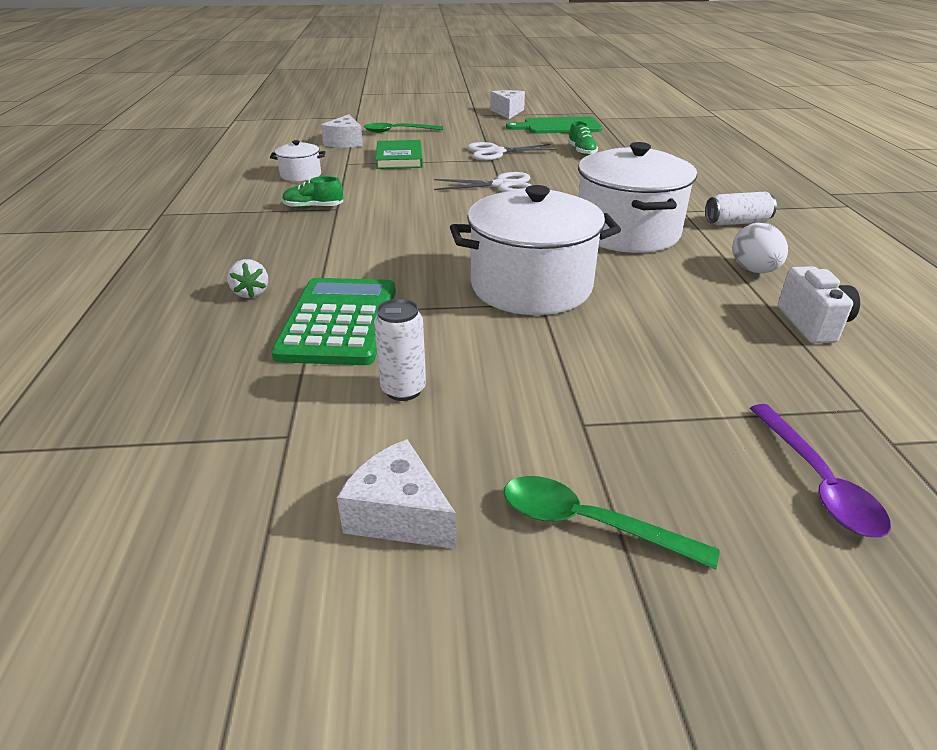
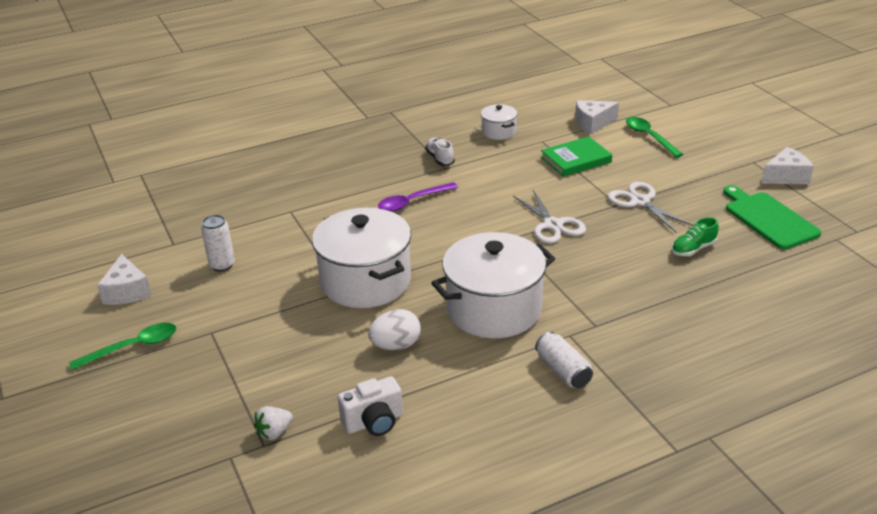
camera: 70 degrees right, 0 degrees up
(251, 293) = (302, 183): white strawberry -> white strawberry (274, 432)
(313, 207) = (440, 159): green shoe -> white shoe
(339, 322) = (283, 223): green calculator -> none
(398, 515) = (127, 291): white cheese -> white cheese turned 150 degrees clockwise
(589, 523) = (133, 347): green spoon -> green spoon turned 60 degrees clockwise
(754, 270) = (456, 387): white egg -> white egg (396, 345)
(817, 481) = (183, 424): purple spoon -> purple spoon (412, 202)

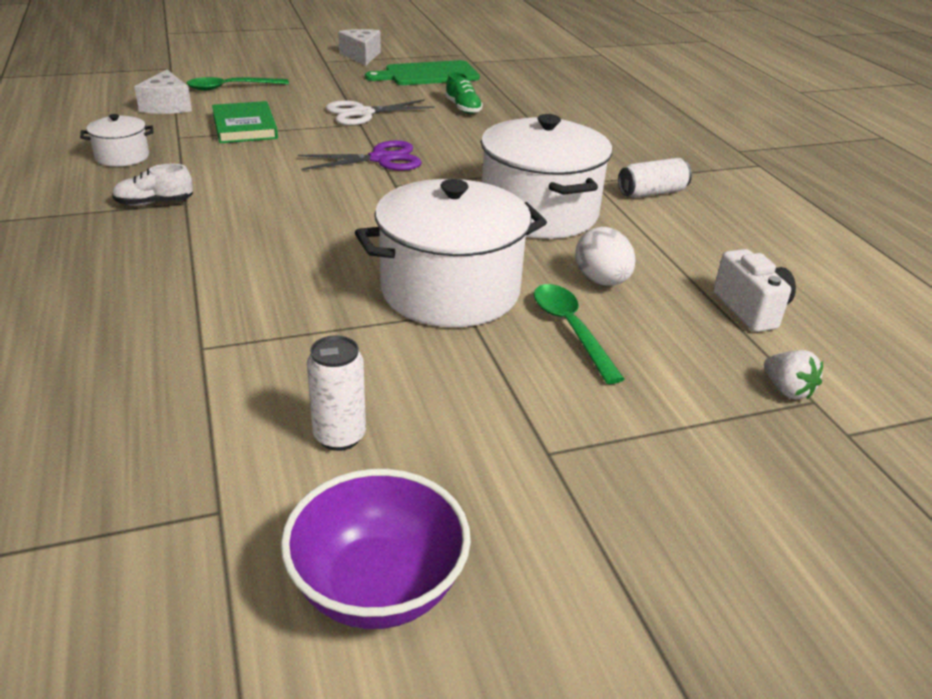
camera: 85 degrees left, 0 degrees up
(127, 291) = (378, 587): white cheese -> purple bowl
(133, 347) = (581, 565): green spoon -> green spoon (571, 329)
(412, 202) = (260, 236): purple spoon -> none
(552, 225) = (381, 159): white scissors -> purple scissors

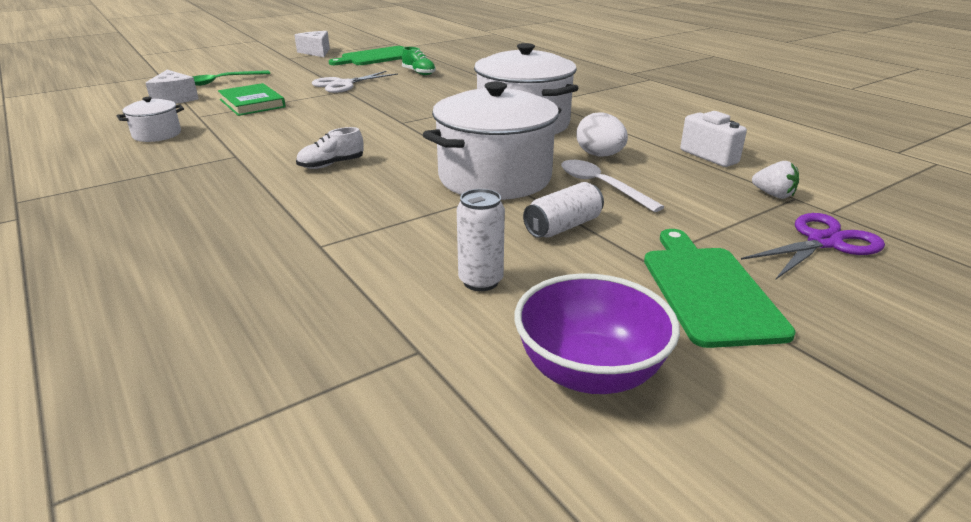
camera: 15 degrees left, 5 degrees down
(154, 203) = (208, 160): white shoe -> white shoe (331, 165)
(381, 159) = (379, 109): purple scissors -> purple scissors (824, 242)
(571, 329) = (601, 186): green spoon -> white spoon
(593, 514) = (708, 290): none -> green cutting board
(652, 193) = (593, 102): white can -> white can (563, 227)

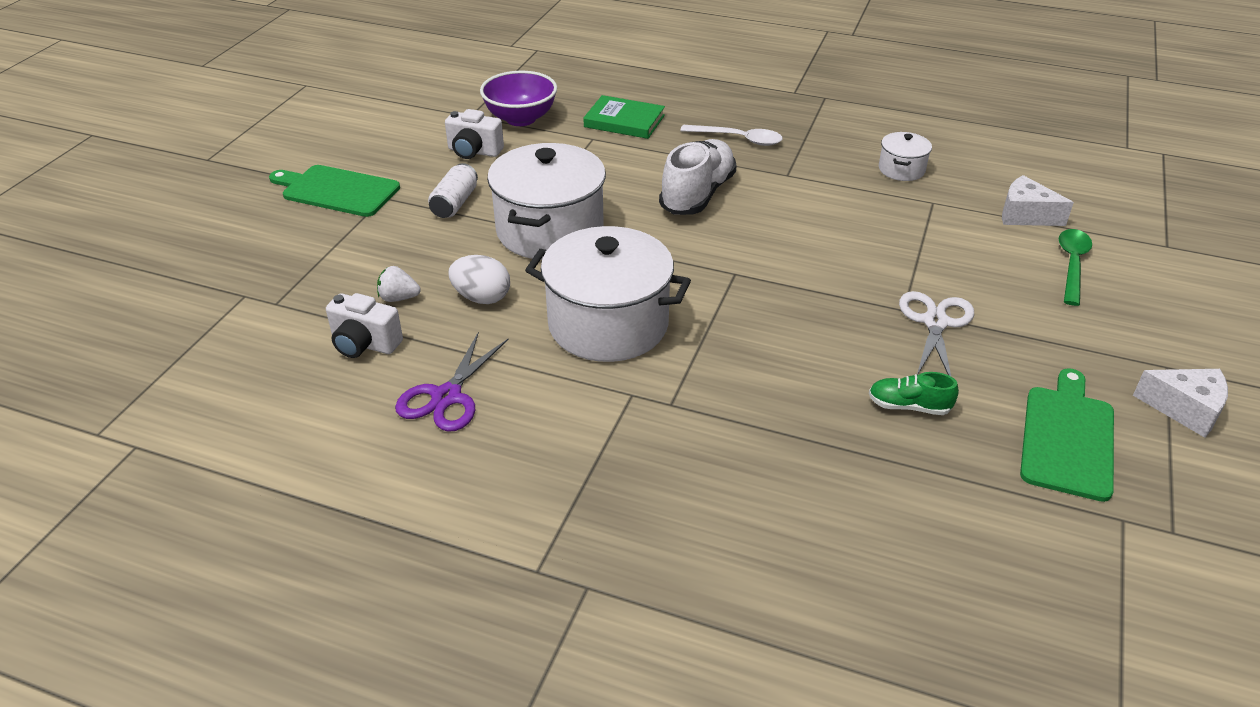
camera: 145 degrees right, 10 degrees up
(252, 103) = (937, 240): green book -> green book (624, 121)
(331, 165) = (697, 194): white shoe -> white shoe, size x1.92
(480, 281) = (474, 152): white can -> white camera
(589, 372) = (385, 133): purple bowl -> purple bowl (521, 119)
(601, 186) = (453, 254): white spoon -> white spoon (738, 139)
(708, 290) = (337, 190): green cutting board -> green cutting board turned 150 degrees clockwise
(773, 195) = (296, 300): white strawberry -> white strawberry (398, 298)
(824, 242) = (257, 256): purple scissors -> purple scissors (446, 397)

